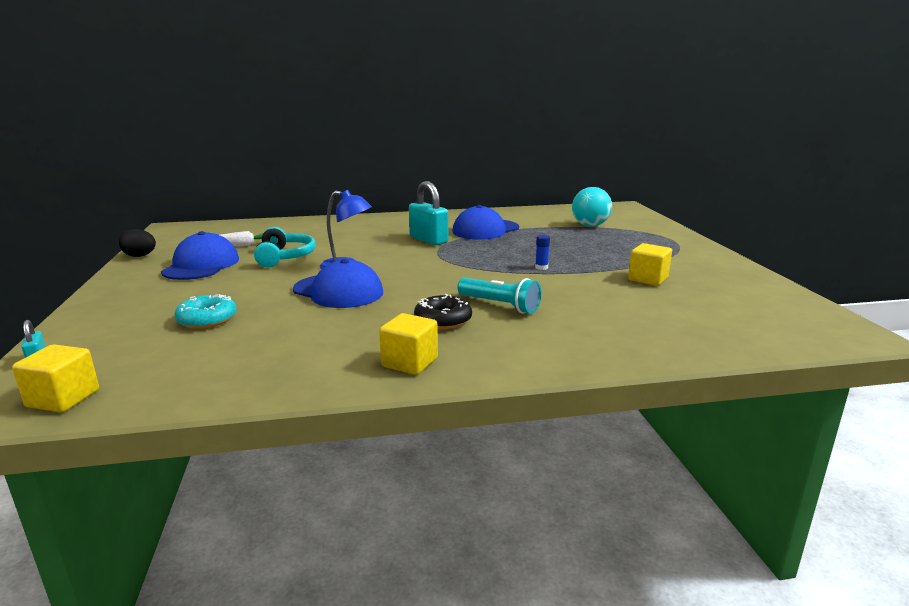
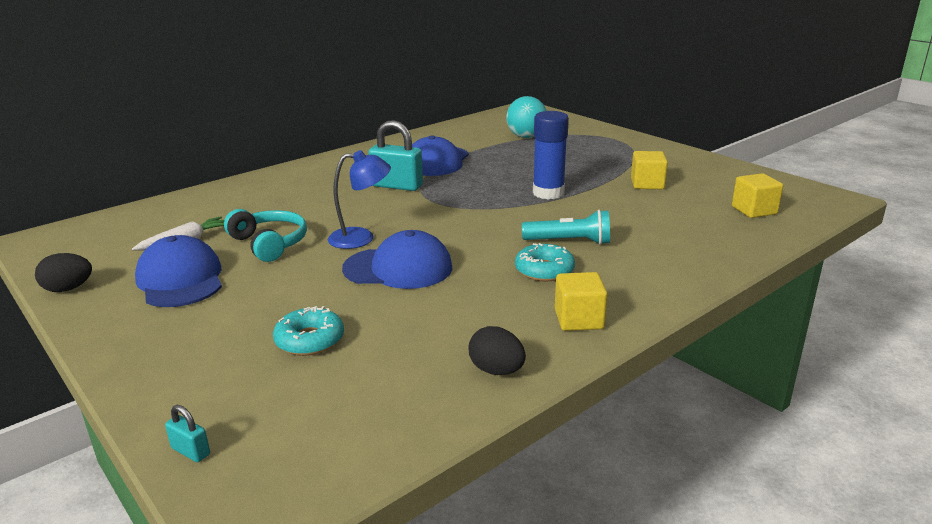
camera: 30 degrees left, 5 degrees up
(63, 398) = (306, 475): yellow cube -> yellow cube (754, 210)
(286, 377) = (496, 370): none -> black egg
(443, 320) = (544, 270): black donut -> turquoise donut
(541, 267) = (548, 193): blue glue stick -> blue glue stick, size x2.39

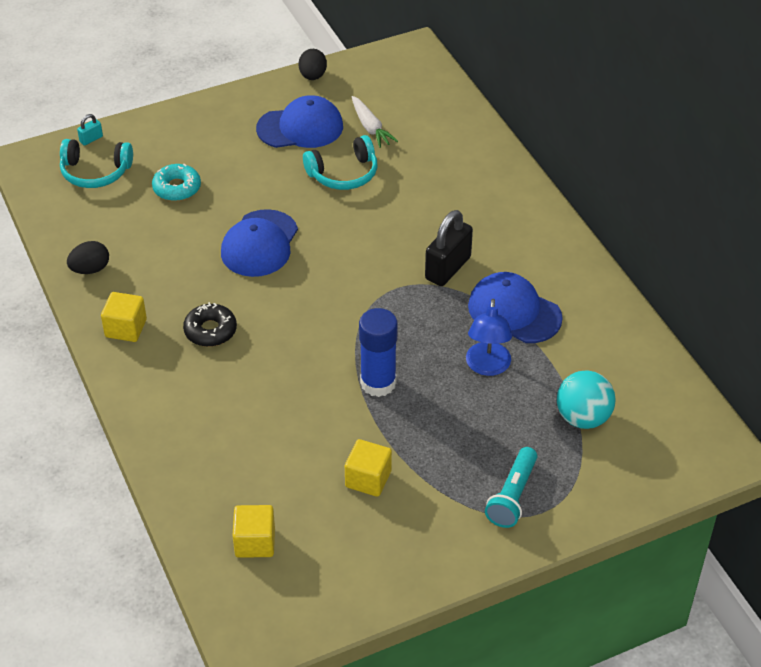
camera: 105 degrees right, 20 degrees up
(281, 422) = (95, 172): none -> turquoise headphones
(361, 238) = (329, 229): blue lamp -> blue lamp (487, 367)
(397, 186) = (448, 268): turquoise padlock -> black padlock
(544, 270) = (210, 331): turquoise donut -> black donut
(569, 241) = (255, 363): turquoise flashlight -> turquoise flashlight (512, 496)

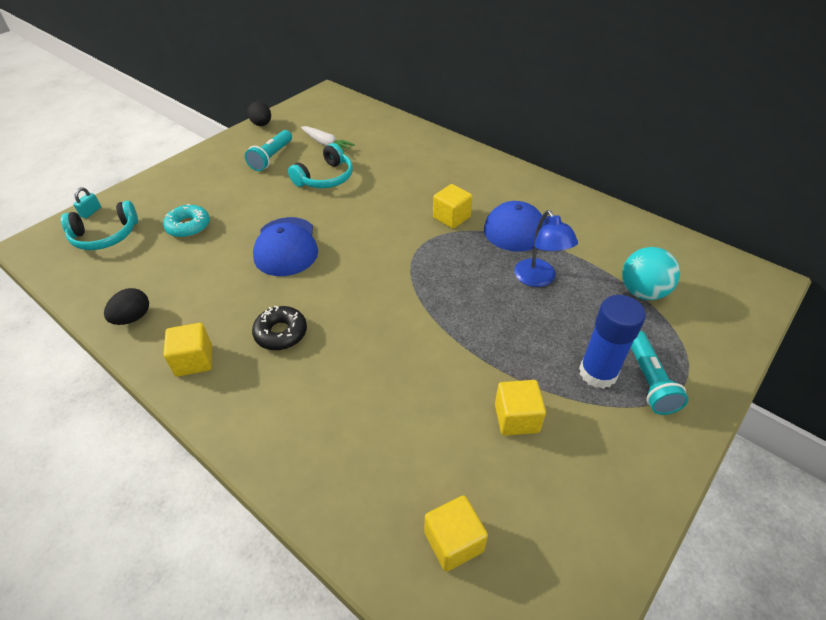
camera: 25 degrees left, 0 degrees up
(300, 127) = (271, 157): blue cap -> turquoise flashlight
(378, 383) = (461, 324): blue glue stick -> blue glue stick (598, 373)
(448, 268) = (451, 217): black padlock -> yellow cube

